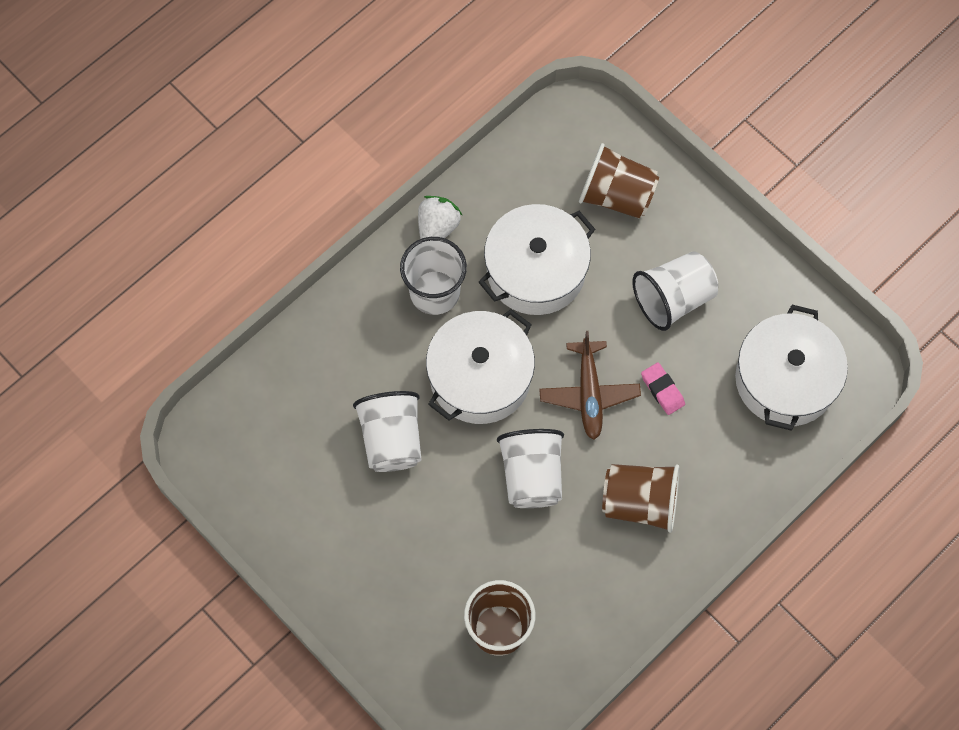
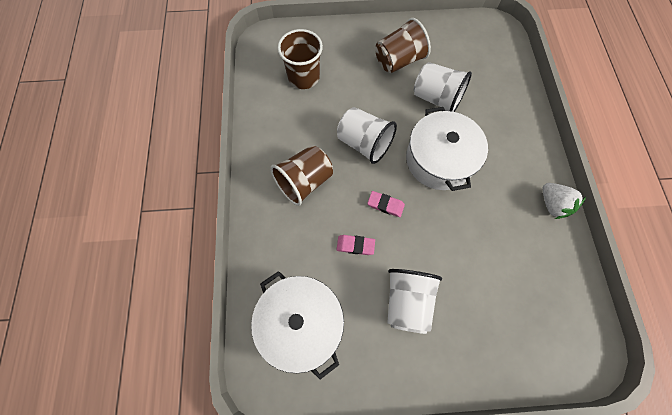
camera: 130 degrees right, 0 degrees up
(434, 292) = (509, 174): white cup -> none
(536, 270) = (485, 236): white pot -> none
(589, 394) = (385, 205): brown plane -> pink eraser
(616, 195) = (507, 328): brown cup -> brown cup (398, 61)

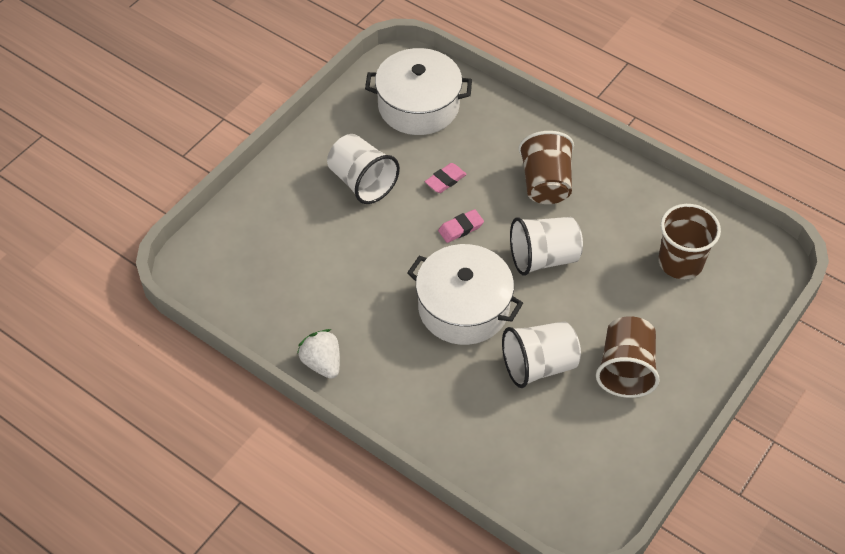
camera: 130 degrees right, 15 degrees down
(552, 205) = (322, 363): white strawberry -> white strawberry turned 45 degrees clockwise

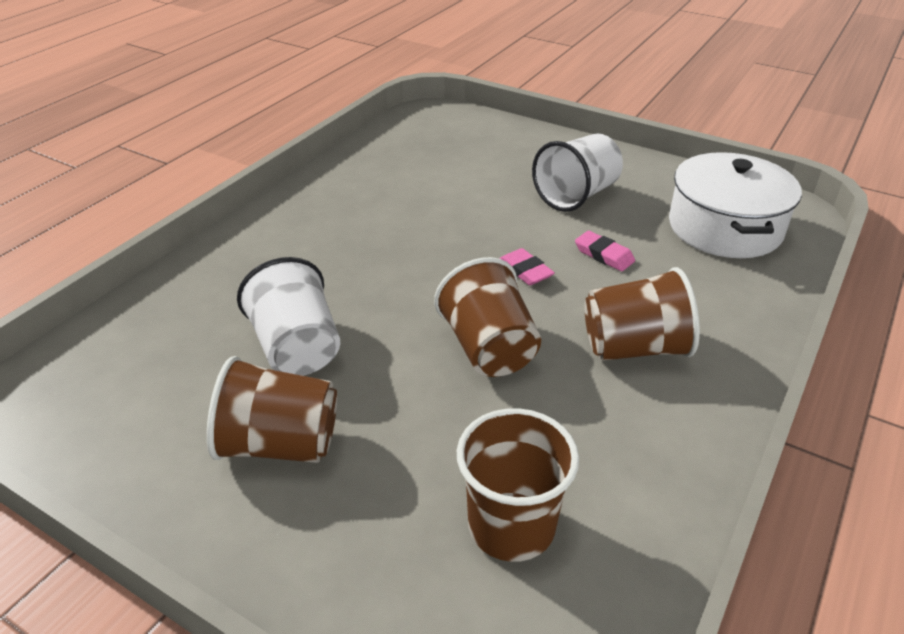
camera: 85 degrees right, 15 degrees down
(322, 363) = (316, 187): white strawberry -> none
(463, 307) = (394, 279): white pot -> none
(543, 258) = (489, 349): white cup -> brown cup

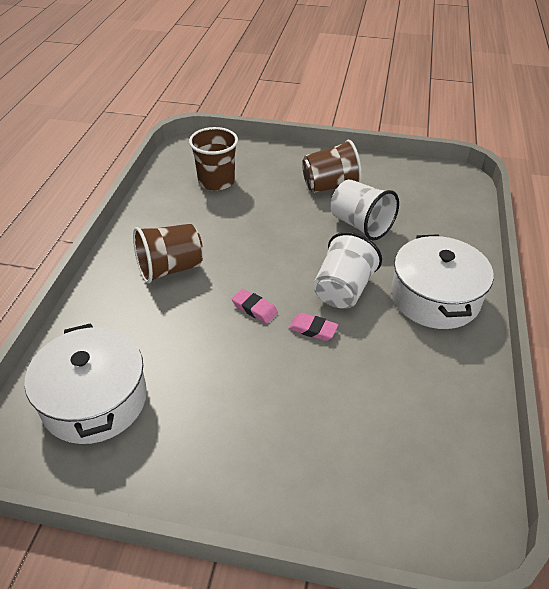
camera: 160 degrees right, 5 degrees up
(296, 236) = (435, 297): none -> white pot
(489, 349) = (256, 248): brown cup -> none
(576, 195) = (237, 409): white cup -> white cup (343, 290)
(604, 255) = (199, 339): pink eraser -> pink eraser (313, 329)

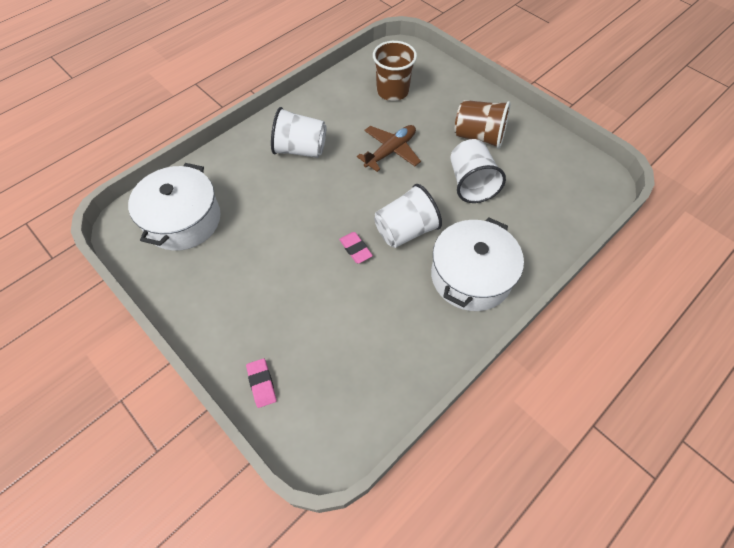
camera: 35 degrees right, 15 degrees up
(170, 268) = (300, 149): brown cup -> white cup
(254, 308) = (330, 211): pink eraser -> pink eraser (262, 384)
(263, 231) = (391, 151): none -> brown plane

